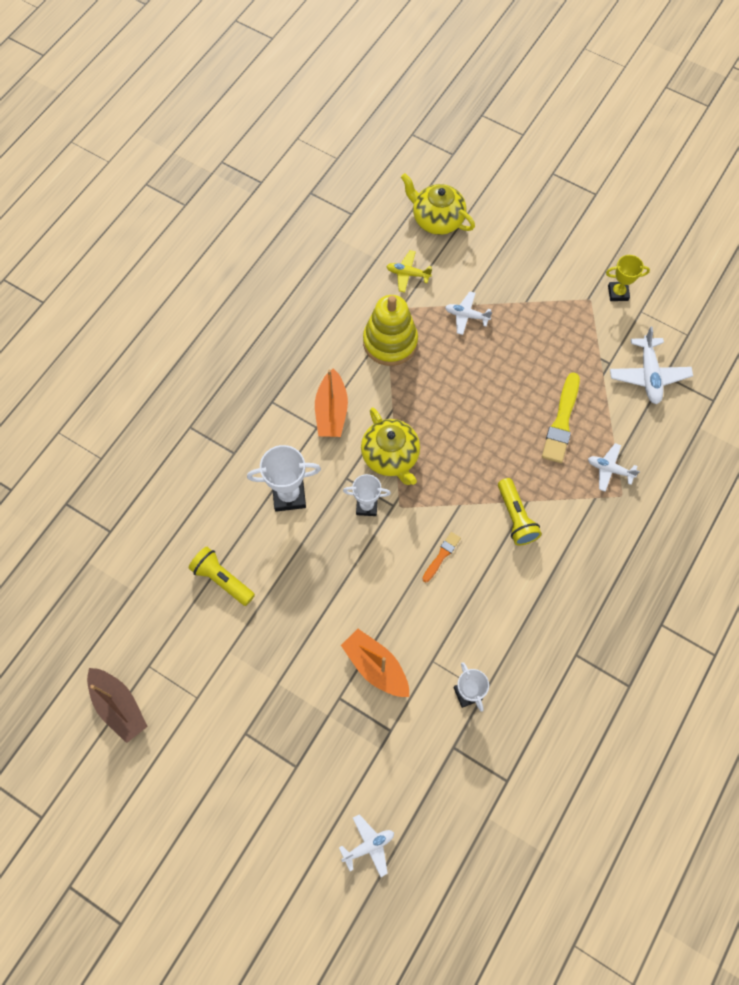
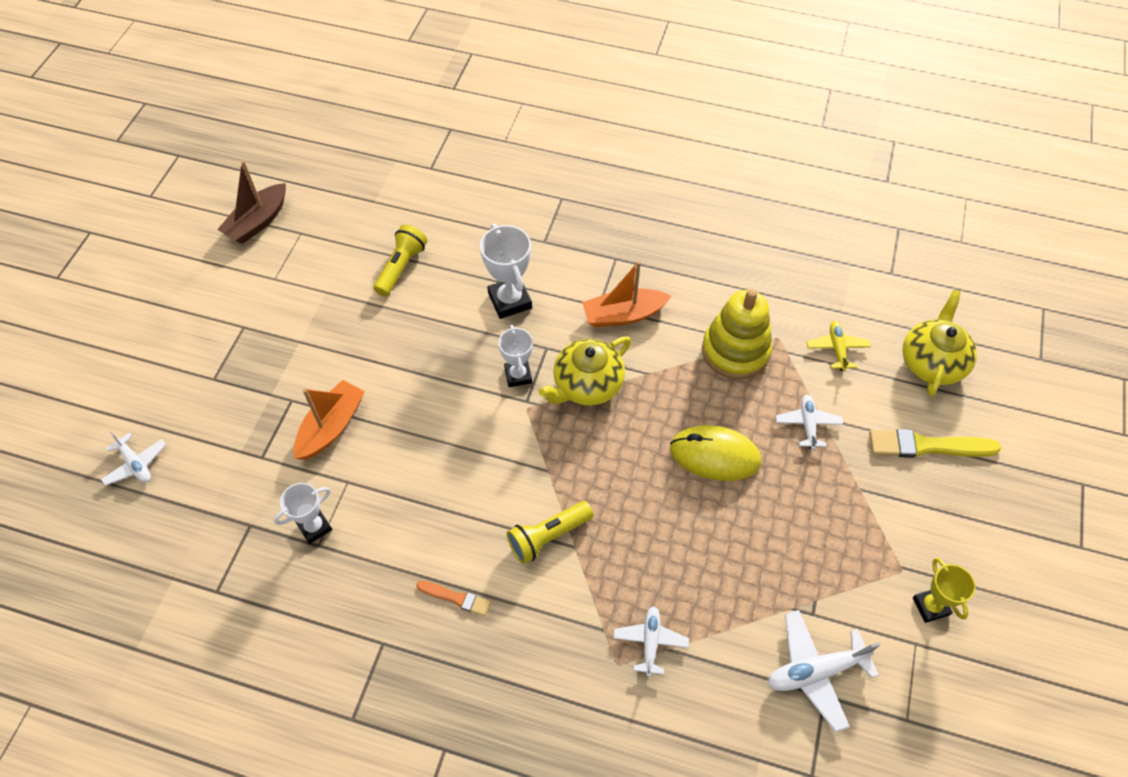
camera: 75 degrees right, 10 degrees down
(441, 556) = (477, 464): orange brush -> orange brush (456, 598)
(476, 384) = (714, 455): none -> yellow mouse
(561, 421) = (700, 567): yellow brush -> yellow brush (927, 446)

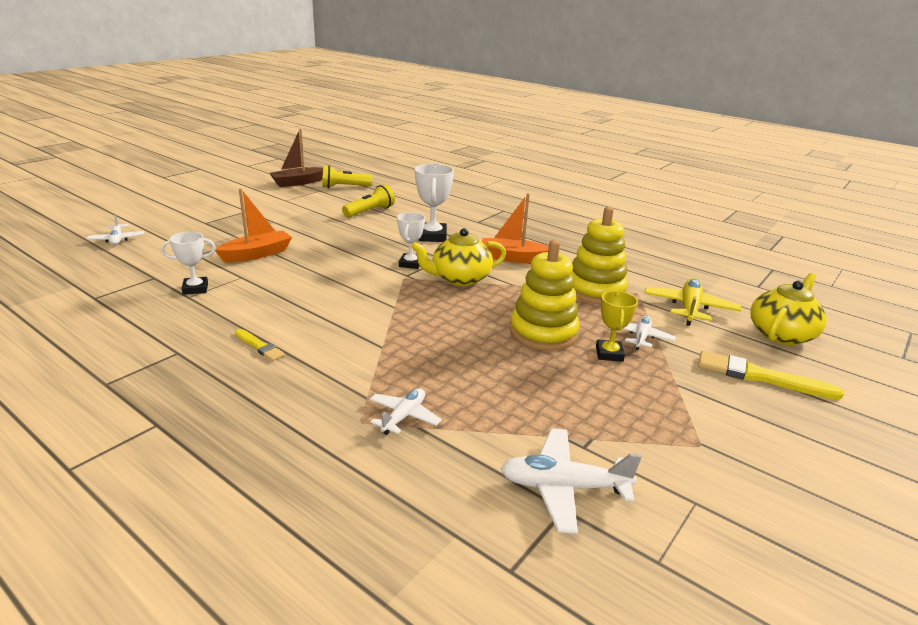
camera: 20 degrees right, 30 degrees down
(456, 598) = (259, 346): orange brush -> yellow brush
(548, 536) = (364, 336): yellow flashlight -> yellow flashlight (344, 187)
(714, 455) = (543, 333): yellow mouse -> yellow stacking toy
(837, 349) = (689, 308): yellow plane -> yellow plane, size x1.58
(930, 606) = (725, 479): yellow trophy -> yellow trophy (609, 354)

